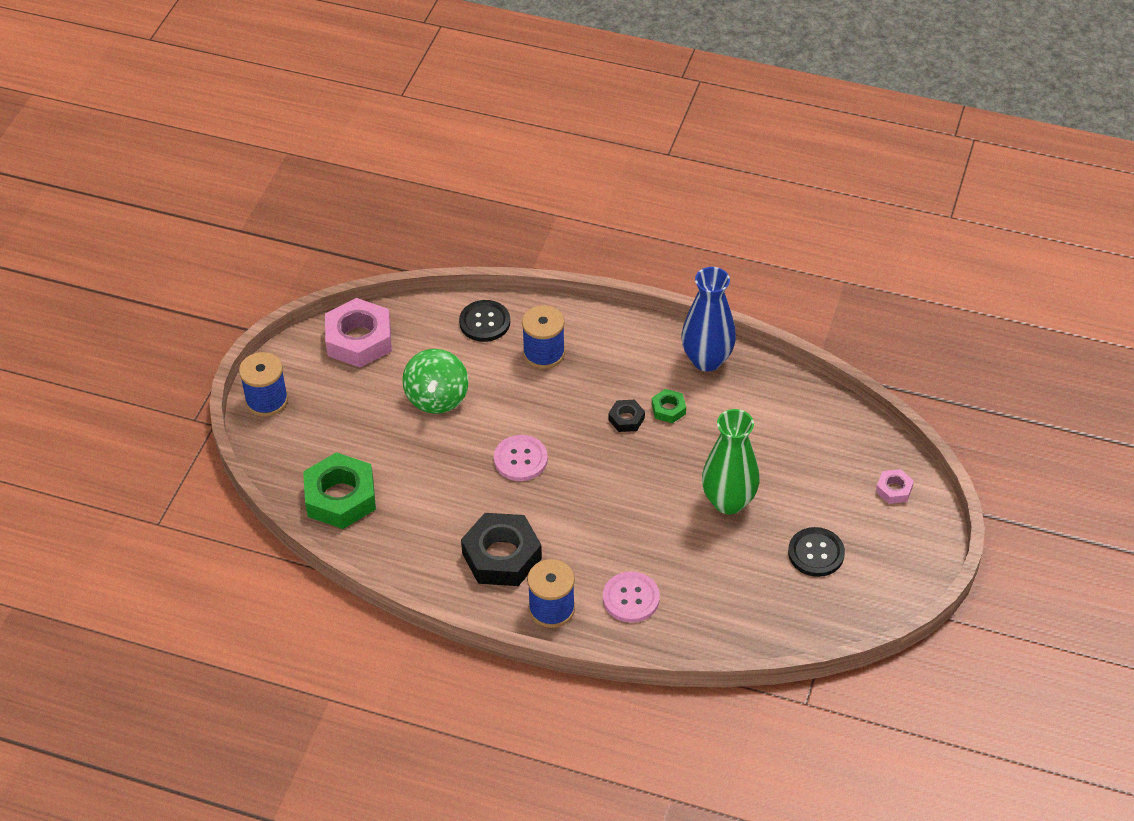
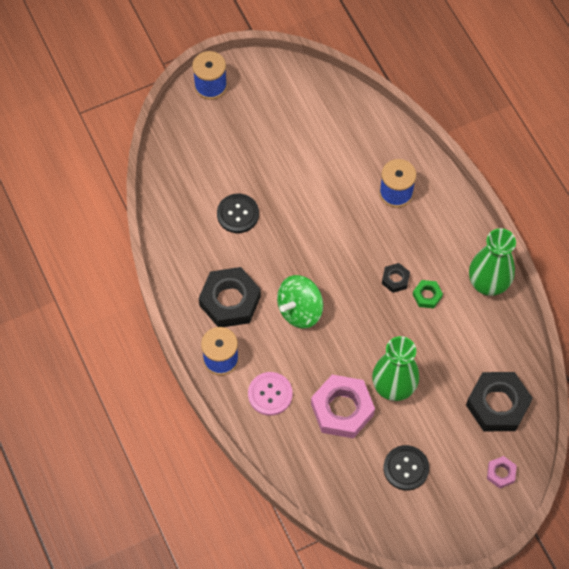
camera: 45 degrees right, 15 degrees up
(340, 497) = (185, 183): green nut -> none
(359, 339) = (301, 90): pink nut -> pink nut (342, 409)
(437, 397) = (303, 167): green spinning top -> green spinning top (300, 310)
(484, 322) = (384, 141): black button -> black button (238, 214)
(520, 459) = (306, 250): pink button -> none
(707, 360) = (487, 284): blue vase -> green vase
(827, 441) = (497, 405): none -> black nut

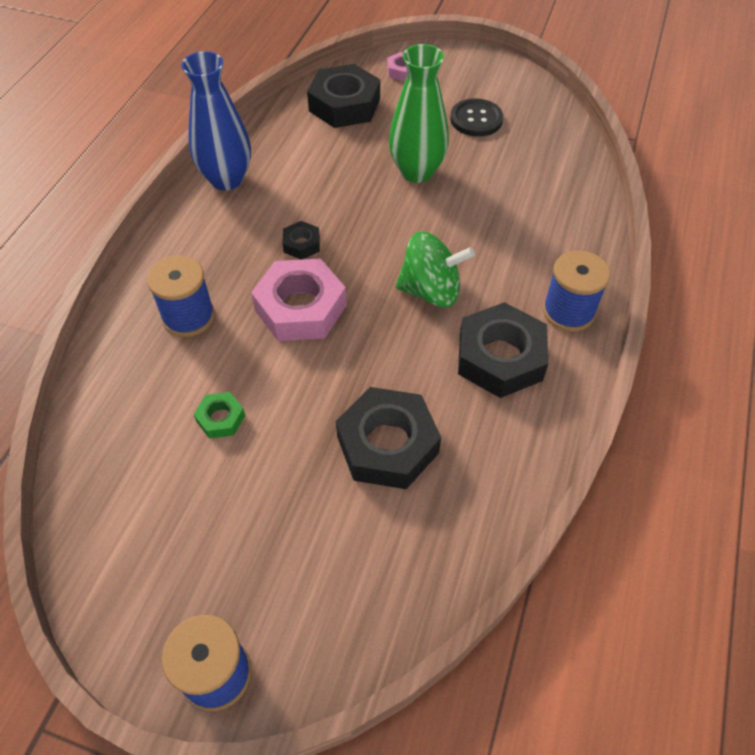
camera: 135 degrees left, 10 degrees down
(238, 214) = (387, 444): black button -> black nut
(270, 394) = (545, 246): pink button -> none
(342, 409) = (485, 189): pink nut -> pink nut (300, 308)
(427, 296) = (291, 210): green nut -> green nut (220, 418)
(487, 284) = (227, 179): green vase -> blue vase

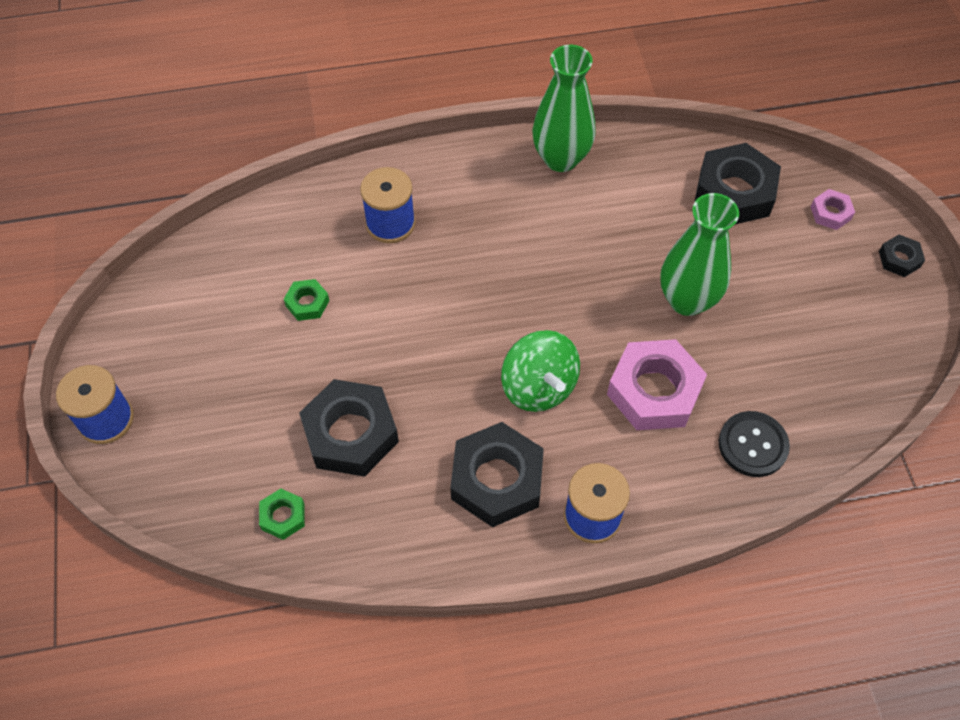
camera: 60 degrees right, 5 degrees up
(227, 179) = (561, 158): blue vase -> green vase
(300, 308) = (451, 296): pink nut -> pink nut (654, 391)
(301, 244) = (524, 257): black nut -> black nut (899, 259)
(441, 540) = (283, 516): none -> green nut
(476, 119) = (809, 315): black button -> black button (753, 445)

